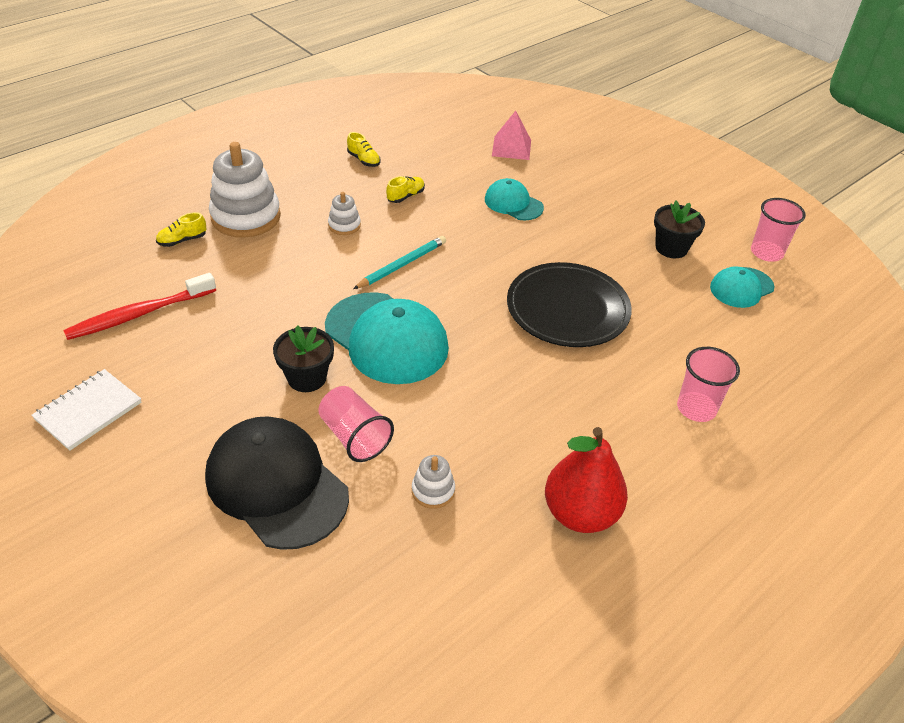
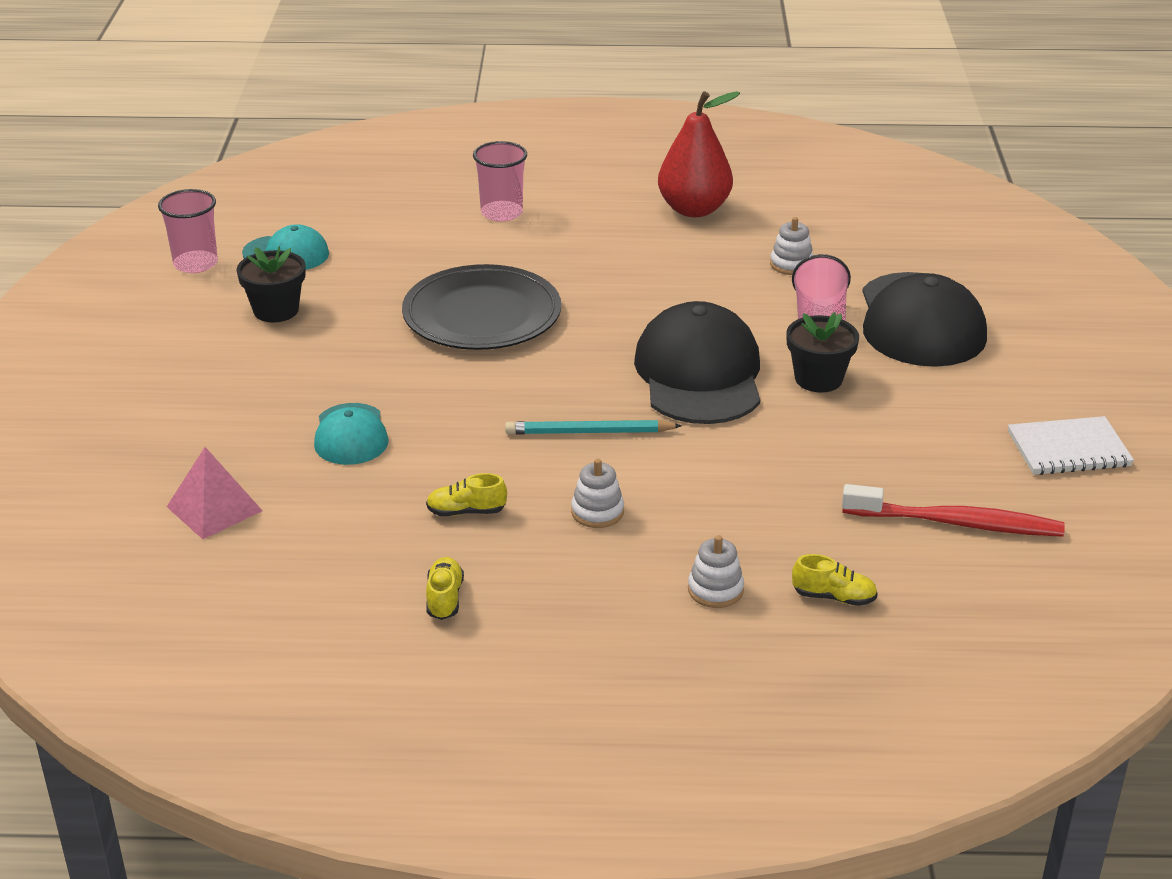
camera: 135 degrees left, 10 degrees down
(246, 217) = (715, 590): white stacking toy -> white stacking toy, size x0.47
(386, 338) = (699, 374): turquoise cap -> black cap

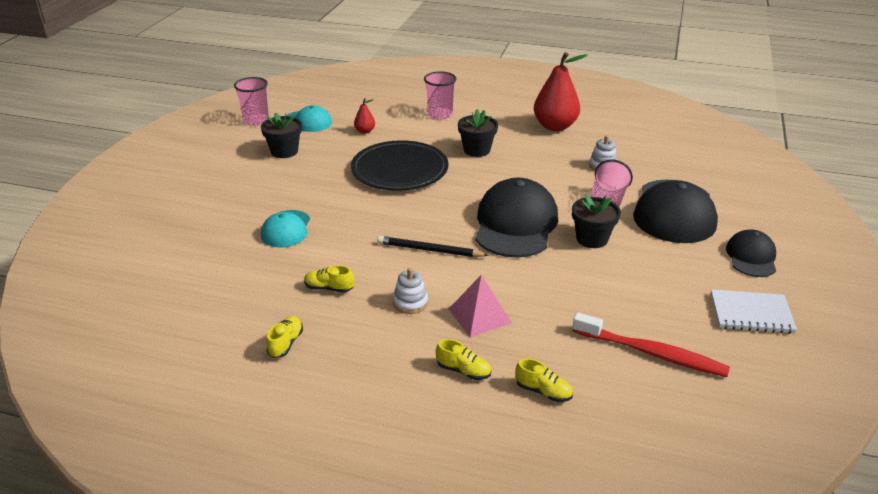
camera: 15 degrees right, 0 degrees up
(214, 508) = (183, 261): pink pyramid -> pink pyramid (479, 315)
(392, 258) = (365, 131): none -> red pear
(589, 265) = (477, 150): none -> black flower pot
(589, 432) = (430, 250): turquoise pencil -> black pencil
(715, 590) = (463, 371): white stacking toy -> yellow shoe
(1046, 371) = (751, 257): none -> black cap

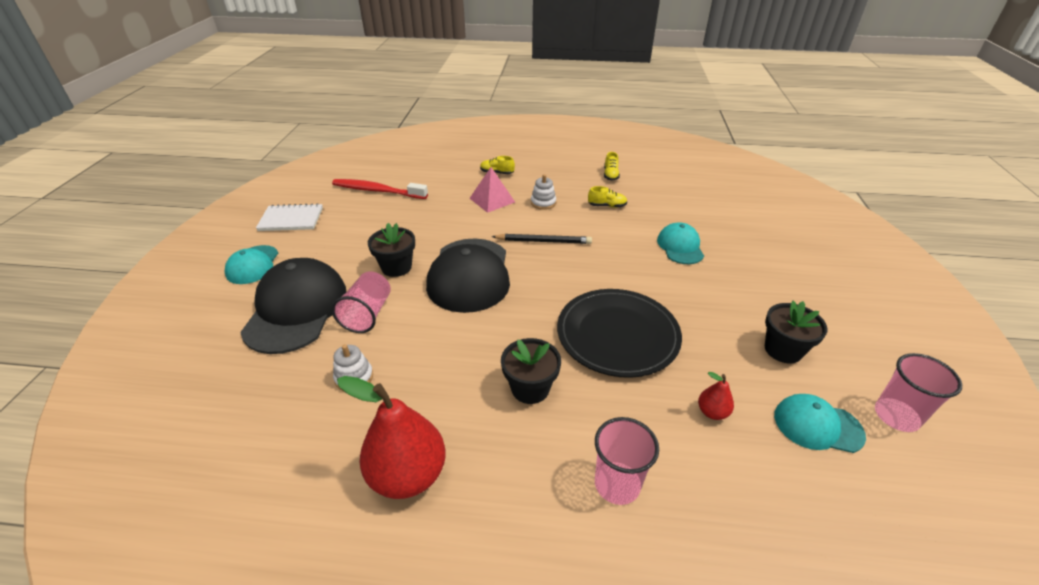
camera: 170 degrees right, 5 degrees up
(543, 391) = (449, 169): yellow shoe -> none
(751, 257) = (253, 265): black cap -> turquoise cap

